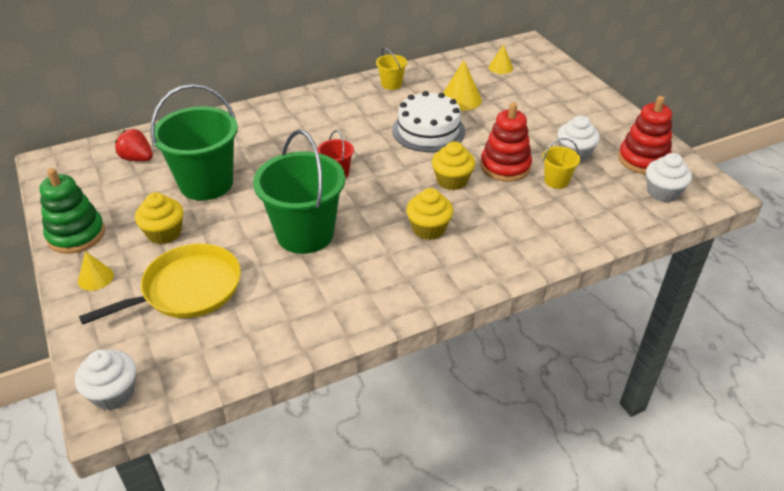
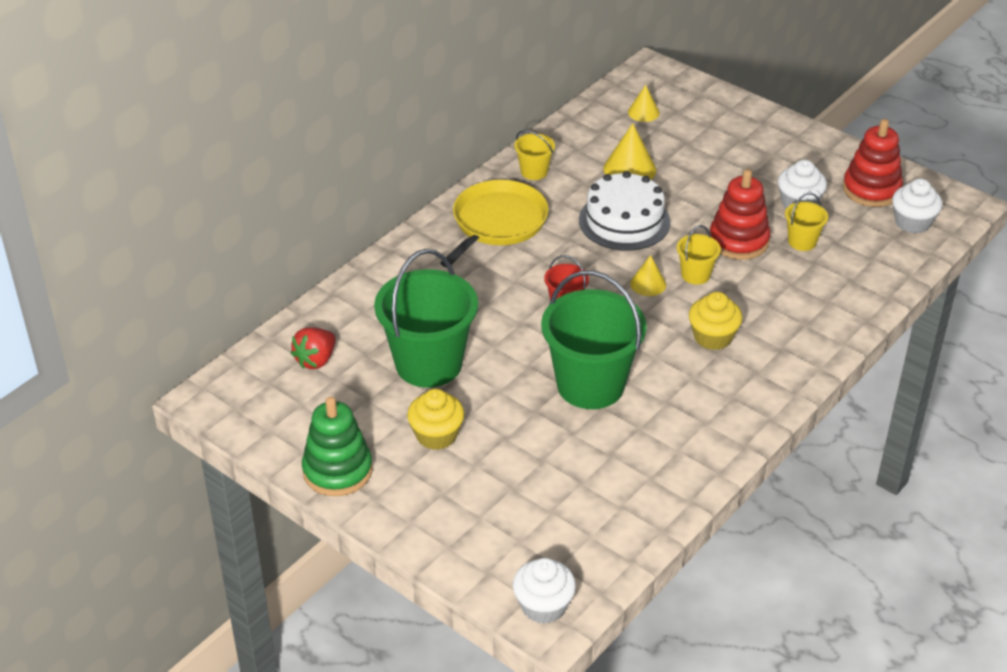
camera: 25 degrees left, 0 degrees up
(95, 278) = (409, 507): yellow cone -> yellow cone (648, 284)
(137, 159) = (316, 360): red strawberry -> red strawberry turned 60 degrees counterclockwise
(187, 289) = (520, 484): yellow pan -> yellow pan (497, 223)
(452, 180) = (695, 275): yellow cupcake -> yellow bucket

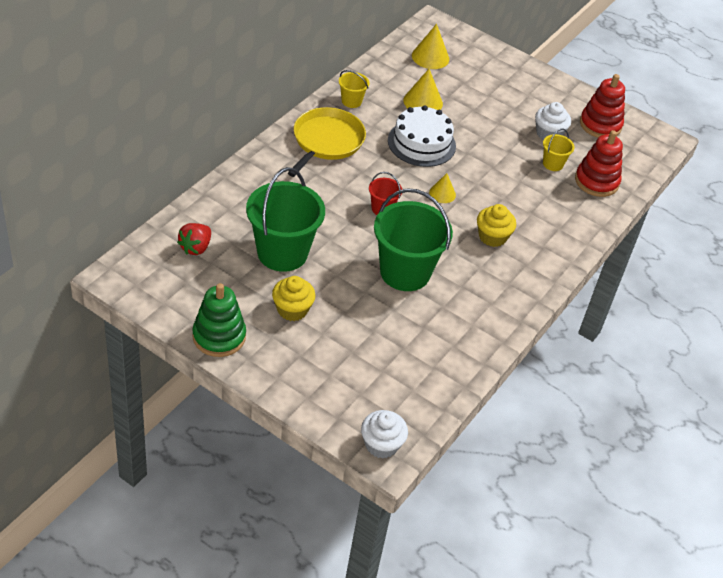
camera: 10 degrees left, 5 degrees up
(643, 112) = (430, 57): yellow cone -> yellow cone, size x1.60
(695, 275) = (477, 187): yellow bucket -> none
(738, 241) = (507, 161): red stacking toy -> red stacking toy (596, 181)
(912, 222) = (631, 151): white cupcake -> none

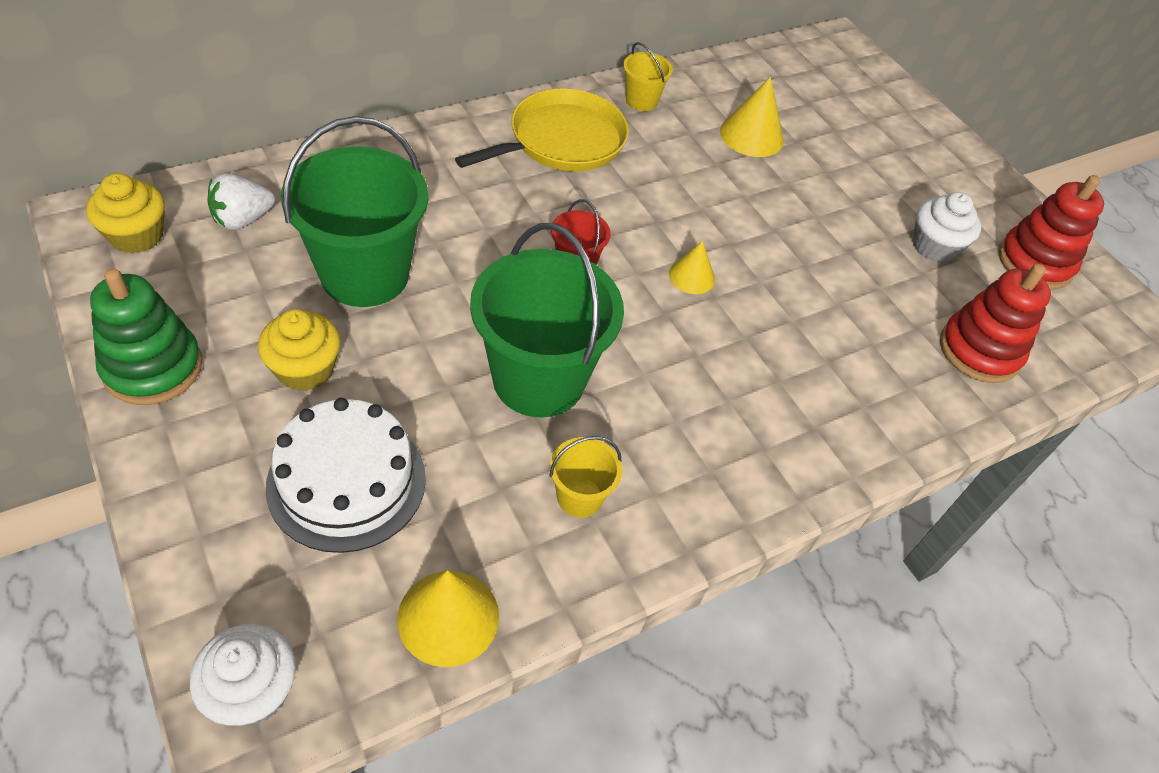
camera: 25 degrees right, 5 degrees up
(195, 247) = (242, 219): red strawberry -> white strawberry
(421, 143) = (709, 191): white cake -> white cake (346, 482)
(430, 57) = (804, 81): yellow cone -> yellow cone (448, 617)
(492, 237) = (732, 376): yellow cupcake -> yellow cupcake (136, 235)
(553, 164) = (914, 295): yellow bucket -> yellow bucket (579, 497)

